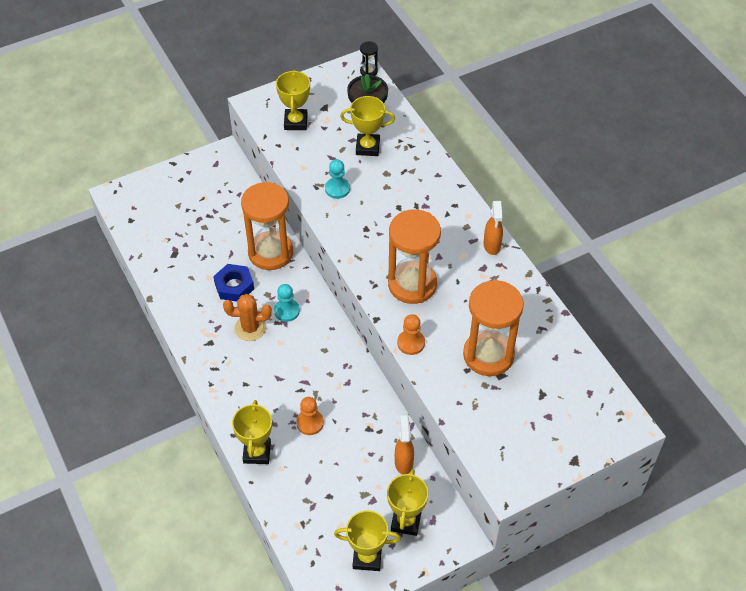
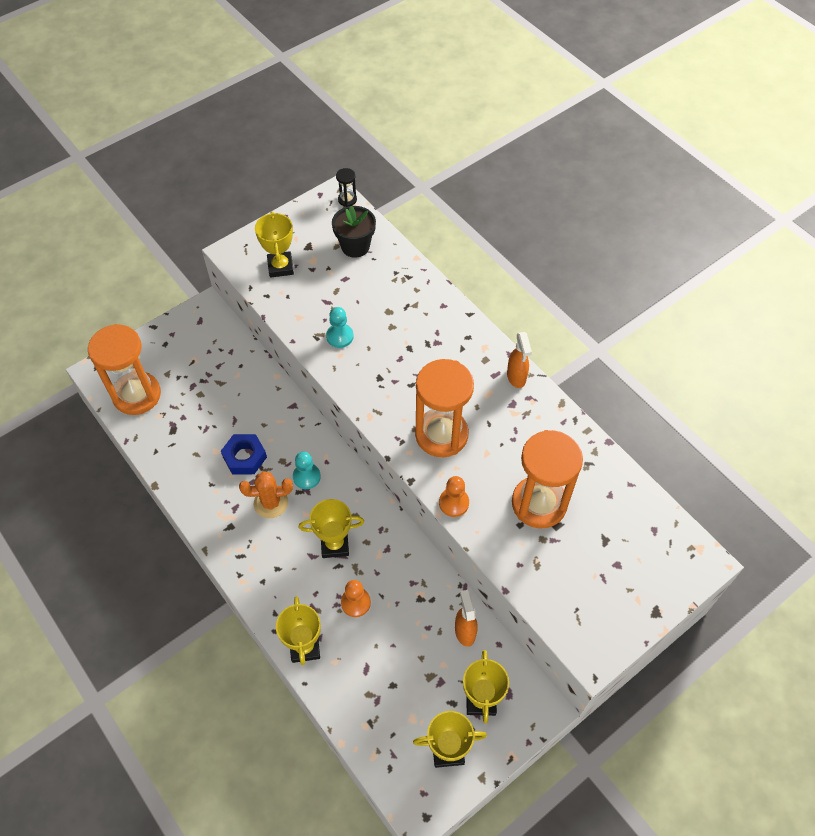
camera: 10 degrees left, 5 degrees up
(270, 252) = (277, 413): orange hourglass -> orange hourglass (137, 395)
(367, 147) = (363, 285): yellow trophy -> yellow trophy (334, 544)

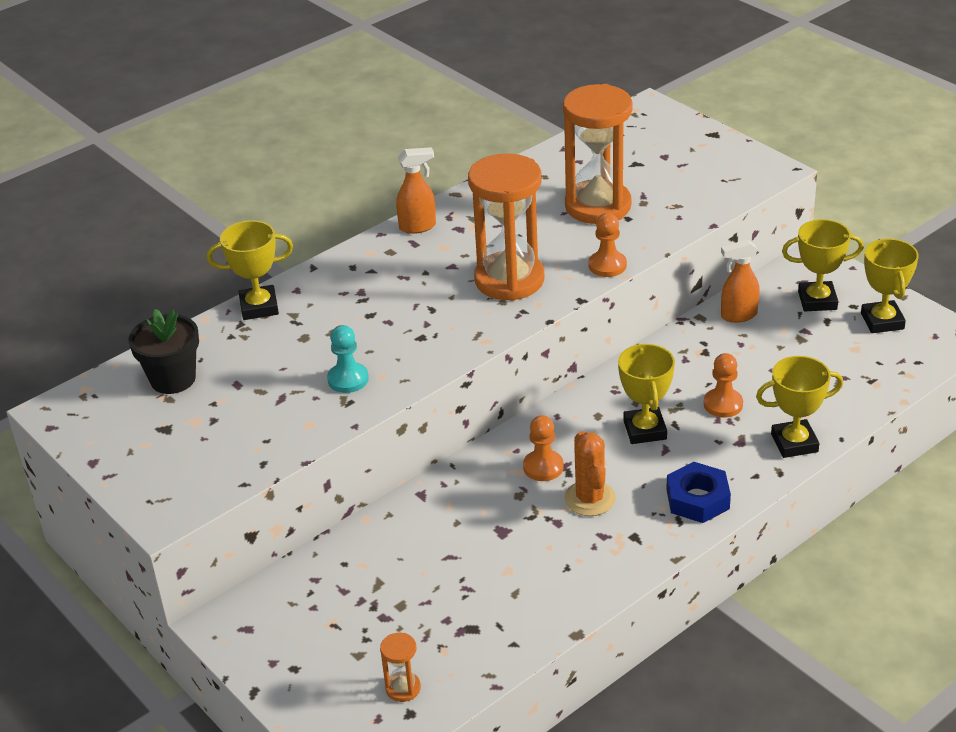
camera: 90 degrees left, 20 degrees down
(137, 395) = (403, 688): orange hourglass -> orange hourglass, size x0.42
(244, 457) = (516, 536): blue nut -> blue nut (697, 499)
(280, 267) = (204, 454): yellow trophy -> yellow trophy (259, 307)
(306, 477) = (543, 467): turquoise pawn -> orange pawn
(347, 200) = (70, 396): black hourglass -> none

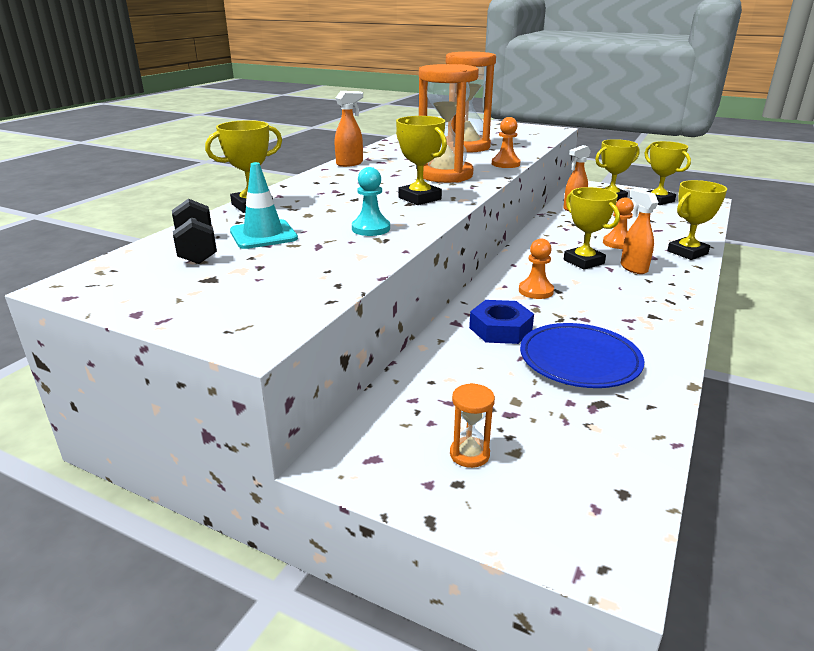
camera: 25 degrees left, 10 degrees down
(173, 379) = (197, 249): black flower pot -> black dumbbell
(242, 367) = (263, 235): none -> turquoise traffic cone
(403, 688) = (591, 471): orange hourglass -> orange hourglass (469, 454)
(439, 329) = (420, 198): none -> yellow trophy
(499, 575) = (579, 360): none -> blue plate
(590, 498) = (592, 301): orange cactus -> none
(694, 455) = (633, 268): none -> orange spray bottle
(697, 499) = (667, 288): blue nut -> blue nut (500, 329)

